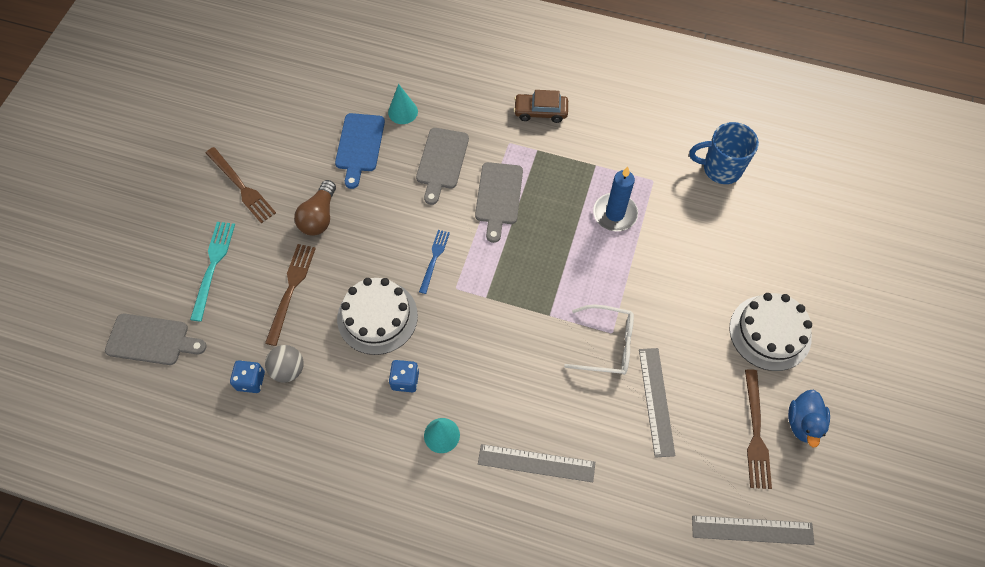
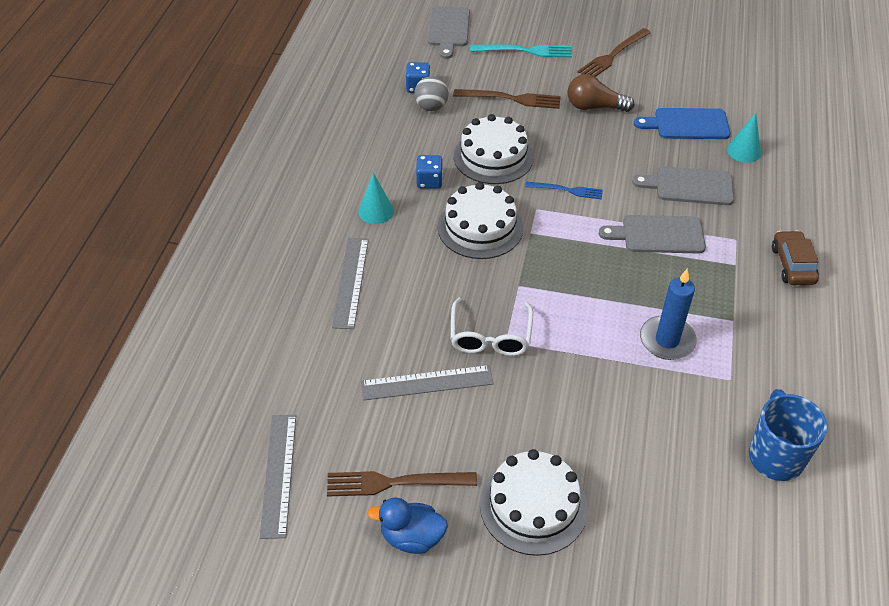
camera: 85 degrees right, 15 degrees down
(475, 339) = (480, 227): none -> white cake

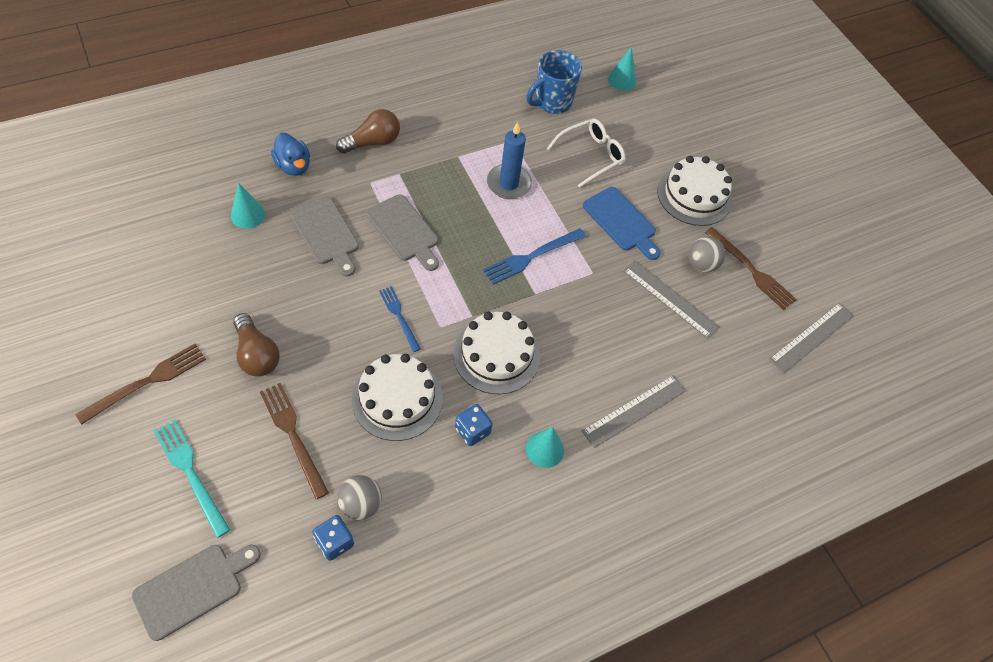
camera: 135 degrees left, 10 degrees up
(412, 537) = (772, 241): blue duck -> blue duck (293, 166)
(441, 440) = (701, 264): none -> grey ball
(490, 336) = (598, 284): white glasses -> white glasses (591, 155)
(561, 306) = (532, 256): none -> blue fork
(613, 55) = (147, 382): brown fork -> brown fork turned 45 degrees counterclockwise
(687, 124) = (234, 269): blue cutting board -> blue cutting board (621, 221)
(779, 567) = (622, 80): none -> turquoise cone
(792, 265) = (372, 142): brown car -> brown light bulb

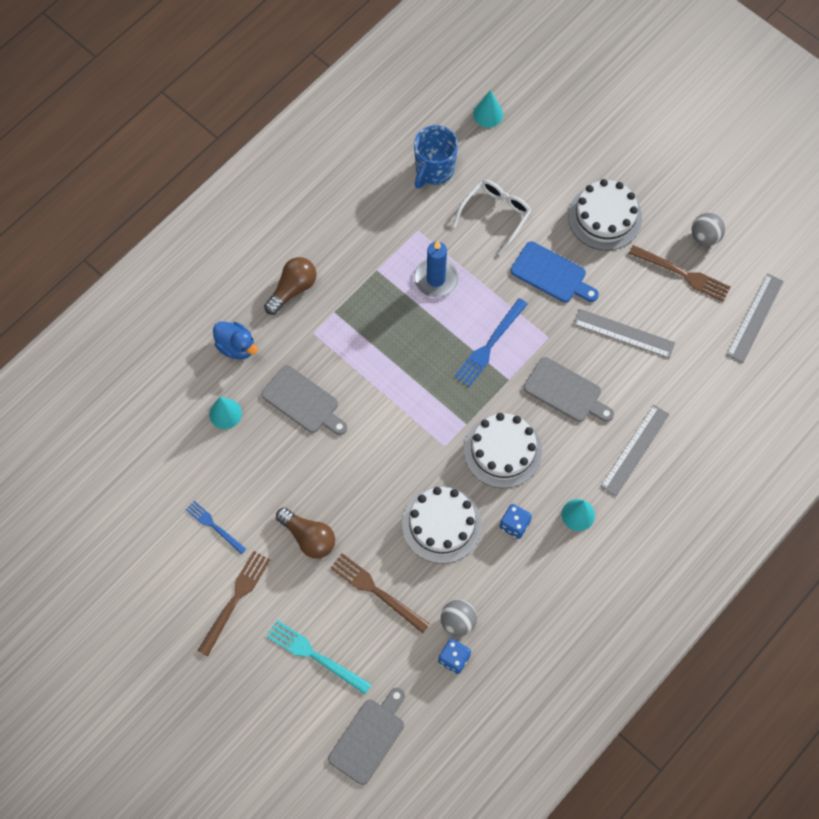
camera: 15 degrees left, 10 degrees up
(399, 316) = (406, 452): blue fork -> blue fork (214, 526)
(404, 231) = (368, 368): grey cutting board -> grey cutting board (566, 392)
(701, 264) = (637, 287): grey ball -> grey ball (705, 237)

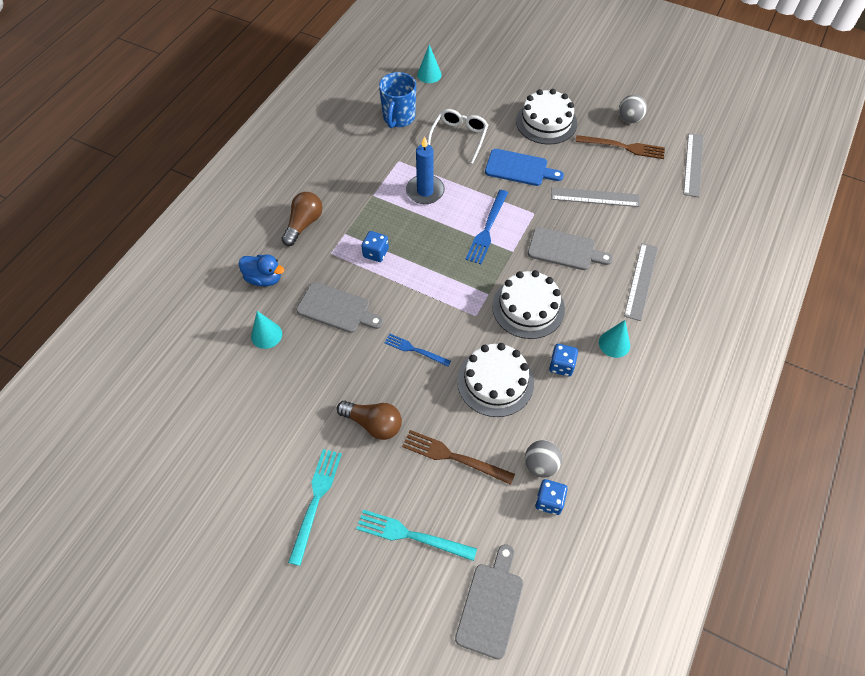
camera: 15 degrees left, 10 degrees down
(214, 526) = (278, 436): blue fork -> blue fork (415, 350)
(235, 600) = (316, 501): brown fork -> turquoise fork
(361, 345) = (376, 253): none -> blue dice

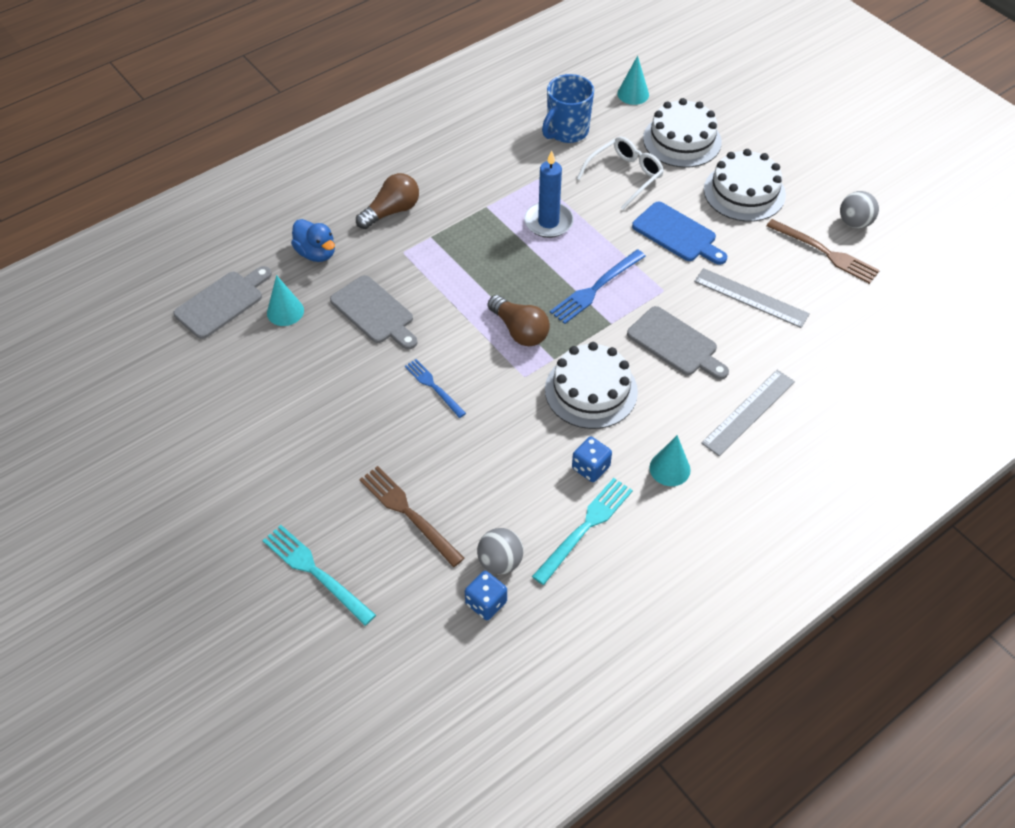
camera: 25 degrees right, 5 degrees down
(316, 501) = (238, 496): turquoise fork -> turquoise fork (585, 528)
(373, 424) = (343, 445): brown light bulb -> brown light bulb (519, 330)
(376, 253) = (452, 269): blue dice -> none
(491, 605) = (357, 678): grey cutting board -> grey cutting board (222, 302)
(495, 381) = (503, 454): white cake -> white cake (682, 140)
(693, 164) = (906, 303): grey ruler -> none

